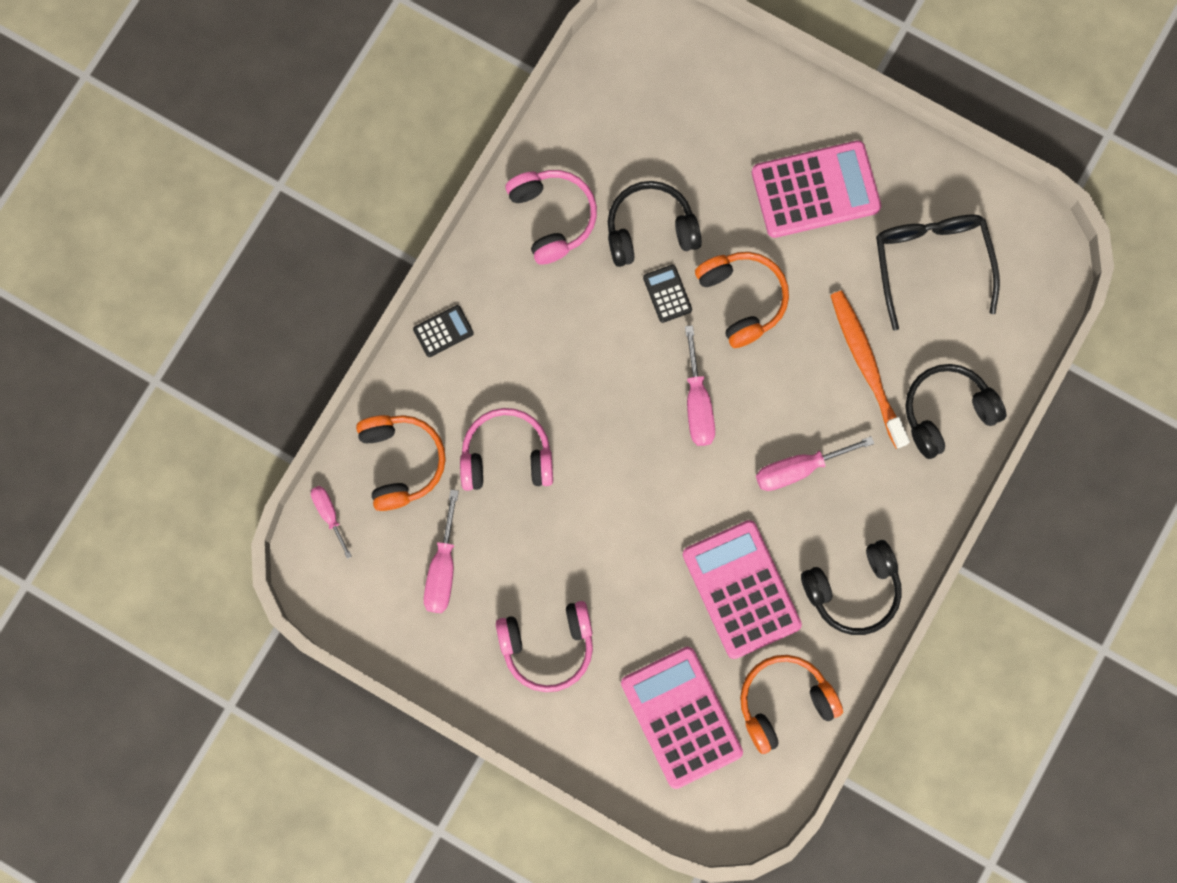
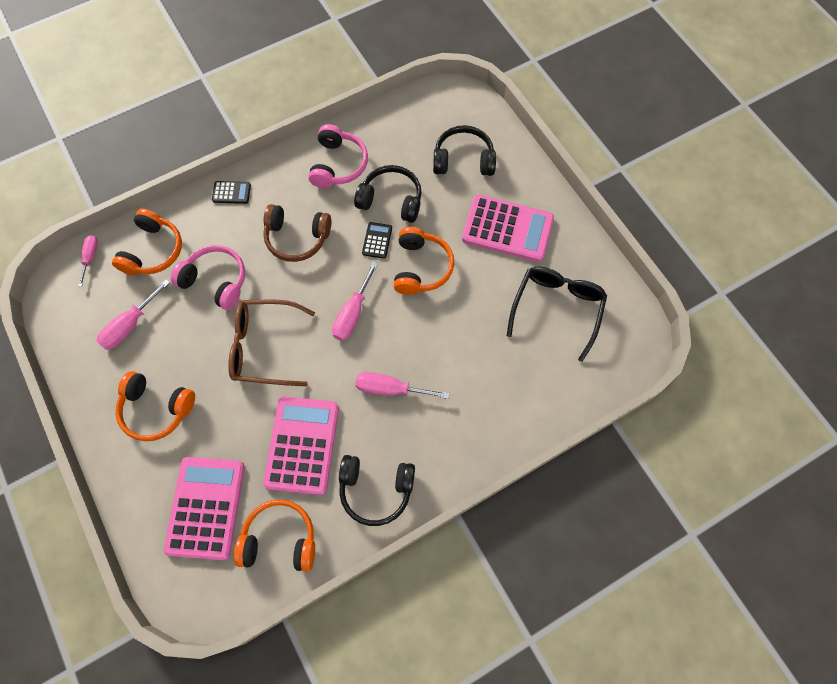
camera: 30 degrees right, 10 degrees down
(548, 646) = (156, 409): pink headphones -> orange headphones
(567, 346) = (297, 238): none -> brown headphones
(621, 503) = (264, 347): none -> brown glasses
(866, 366) = (475, 349): orange toothbrush -> none
(946, 412) = (511, 407): black headphones -> black headphones (463, 160)

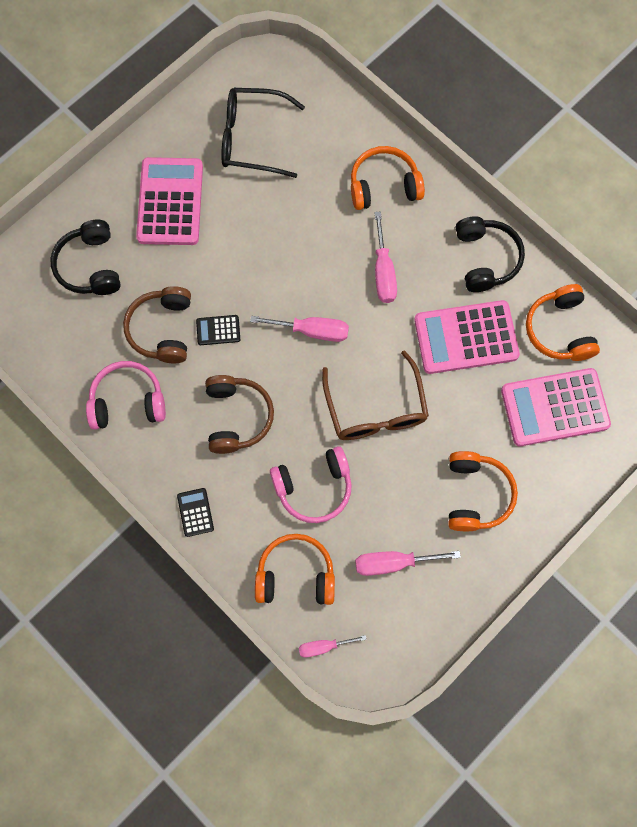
camera: 105 degrees left, 5 degrees up
(130, 325) = (393, 563): pink screwdriver -> pink screwdriver turned 150 degrees clockwise
(216, 281) = (314, 488): pink headphones -> pink headphones turned 120 degrees counterclockwise
(391, 200) = (162, 329): black headphones -> brown headphones
(421, 267) = (239, 277): orange headphones -> orange headphones (384, 185)

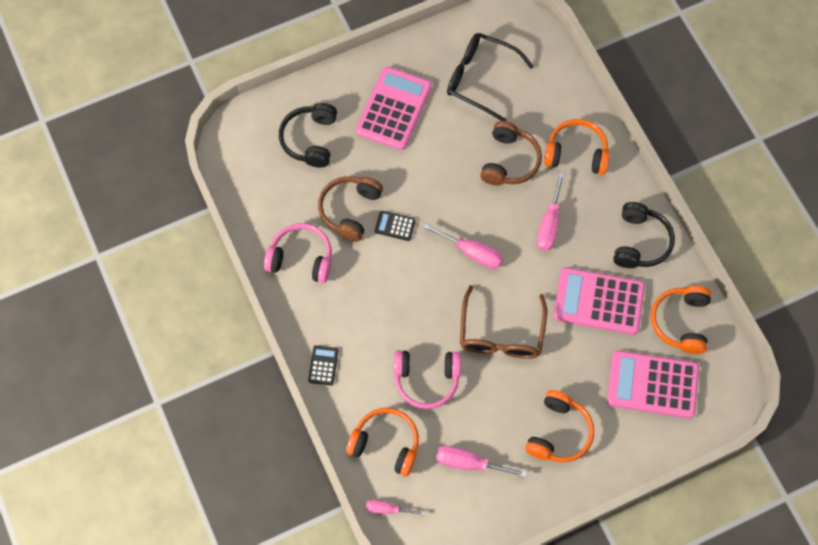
camera: 20 degrees right, 5 degrees down
(237, 417) = (385, 301): brown headphones -> brown headphones (509, 161)

